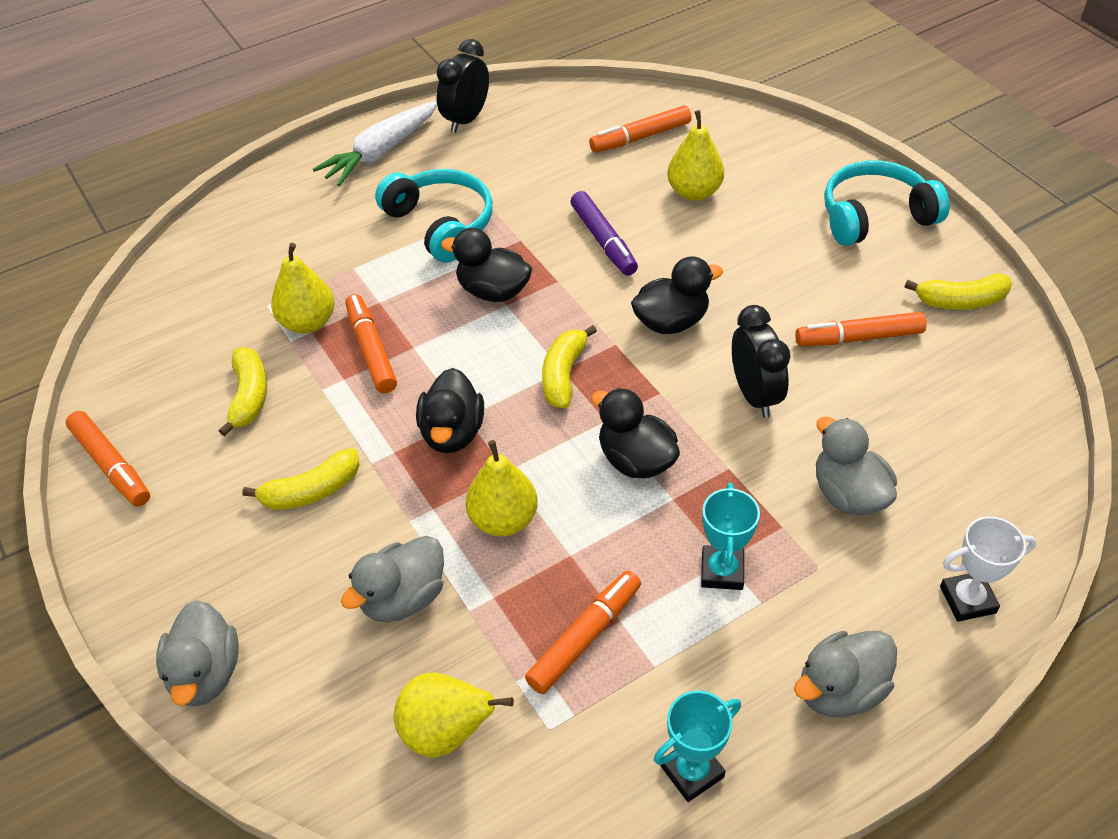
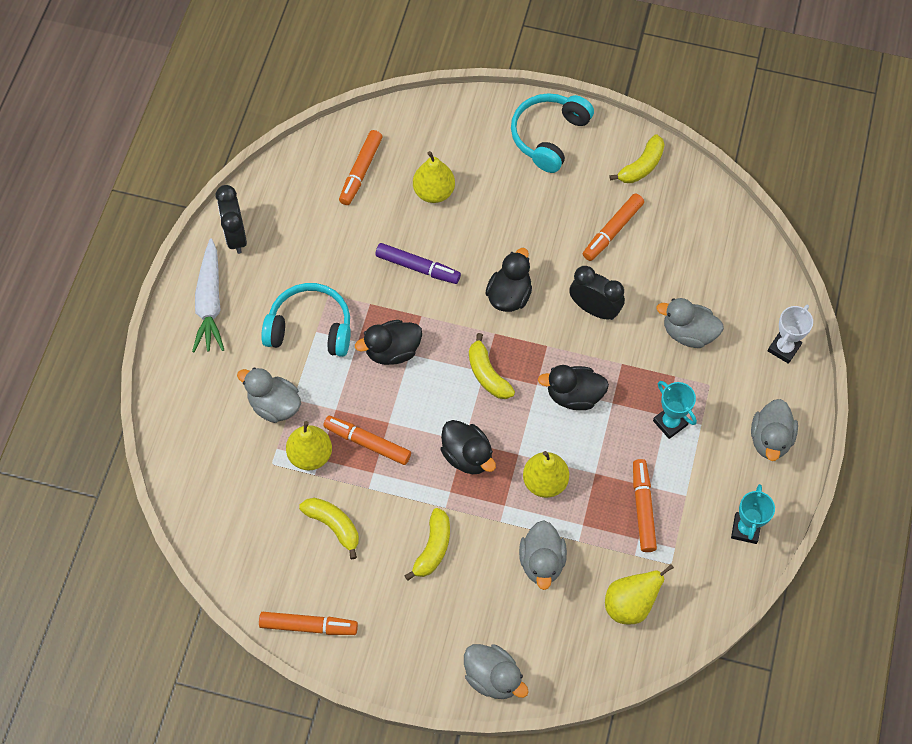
camera: 45 degrees left, 15 degrees up
(331, 261) = (274, 405): none -> grey duck

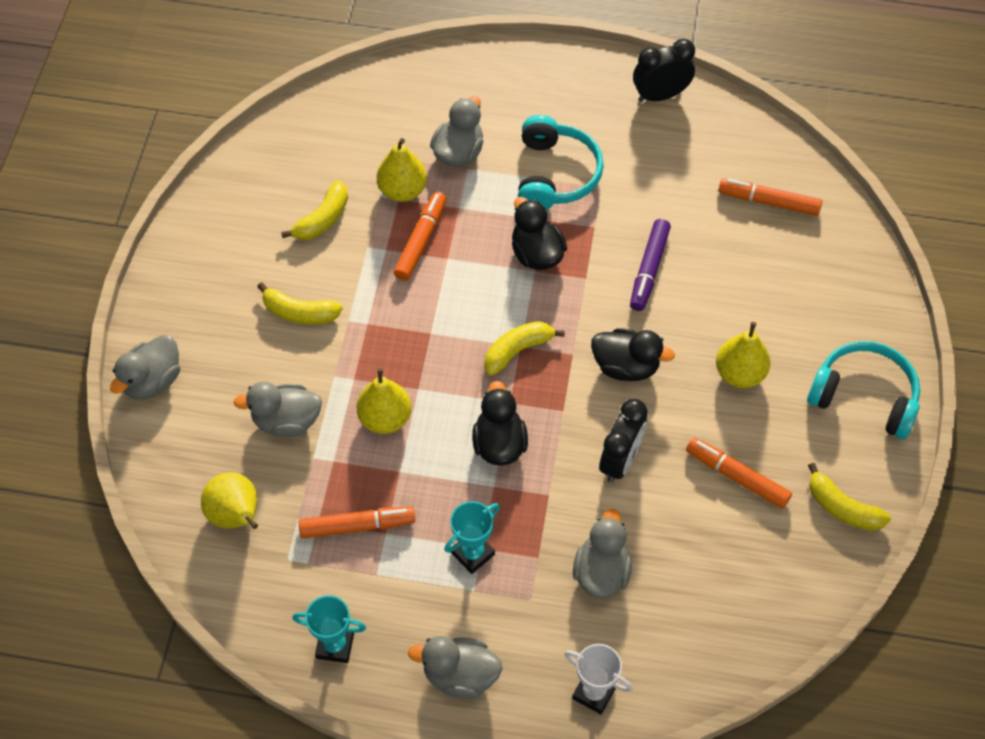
camera: 85 degrees right, 5 degrees down
(210, 303) = (574, 83): white carrot -> none
(308, 626) = (211, 208): orange marker -> none
(434, 192) = (755, 277): yellow pear -> yellow pear (739, 373)
(467, 456) = (412, 337): black duck -> none

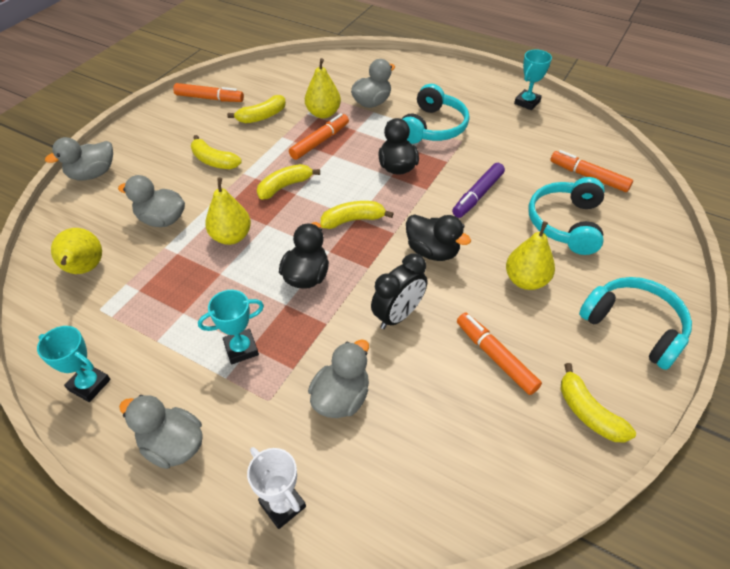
camera: 20 degrees right, 10 degrees down
(357, 526) = (165, 301): orange marker -> orange marker (209, 98)
(411, 325) = (285, 186): none -> yellow banana
(660, 95) = (527, 102): black clock -> turquoise trophy
(761, 281) = (566, 223): none -> turquoise headphones

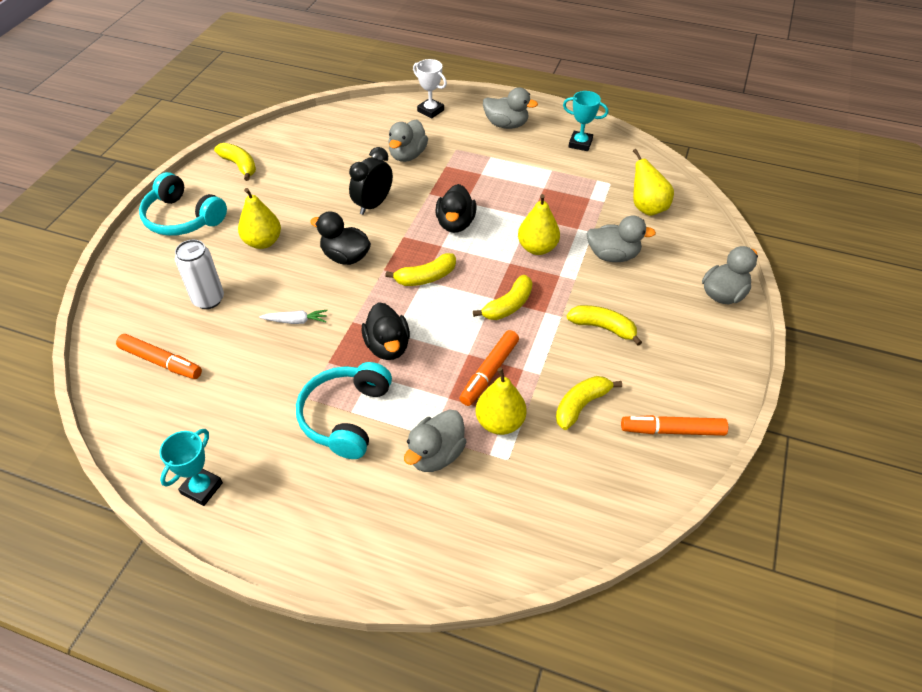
camera: 170 degrees right, 0 degrees up
(241, 349) = (487, 172): turquoise trophy -> none
(478, 195) = (296, 321): purple marker -> white carrot
(495, 357) = (298, 187): orange marker -> none
(566, 223) = (208, 299): turquoise headphones -> white can

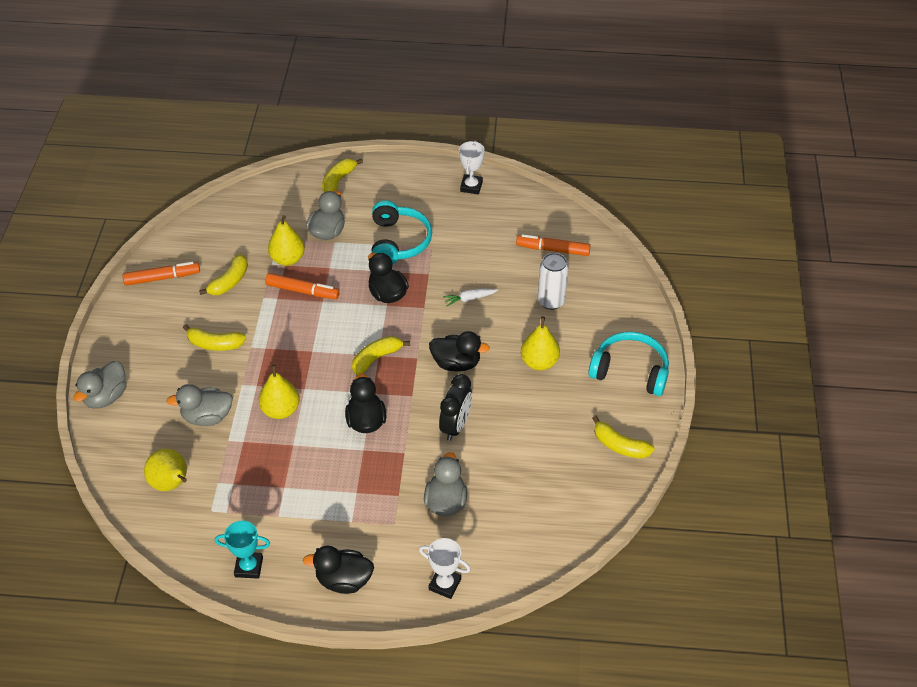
camera: 165 degrees right, 0 degrees up
(202, 488) = (471, 186): turquoise trophy -> white trophy
(489, 372) = (302, 291): orange marker -> orange marker turned 90 degrees clockwise
(506, 125) = (344, 580): grey duck -> black duck
(508, 305) = (298, 347): yellow banana -> yellow banana (338, 181)

